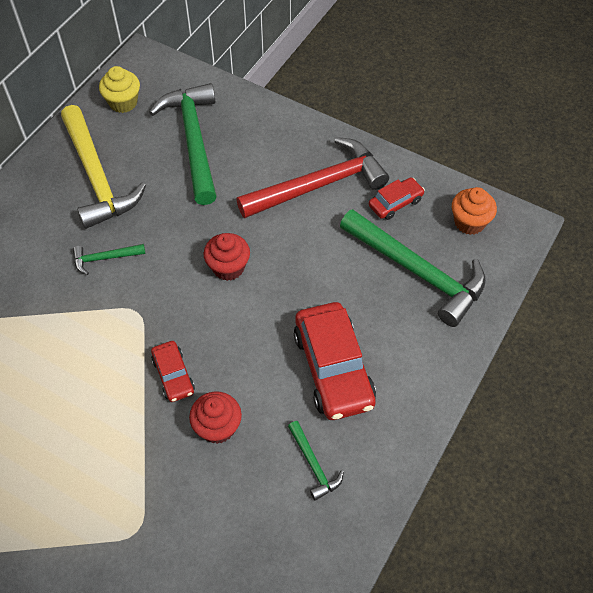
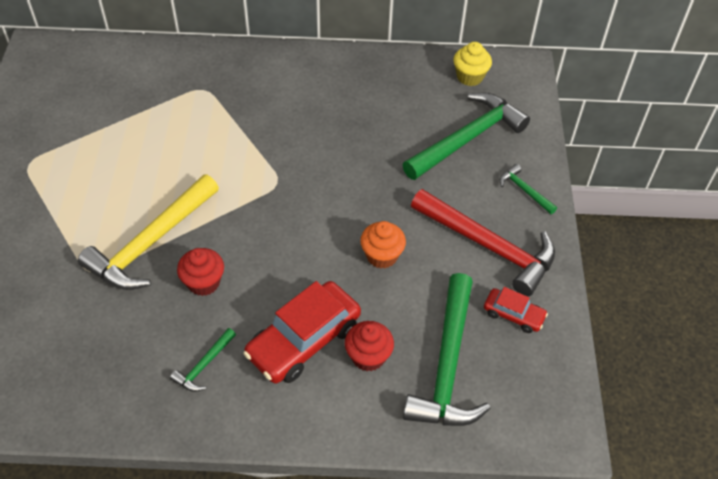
camera: 60 degrees right, 5 degrees down
(96, 177) = (384, 97): yellow hammer -> yellow hammer (150, 243)
(104, 258) = (312, 139): green hammer -> green hammer (524, 190)
(173, 375) = (234, 232): red car -> none
(228, 267) = (356, 221): red cupcake -> red cupcake (368, 356)
(469, 222) = (537, 387): orange cupcake -> orange cupcake (382, 256)

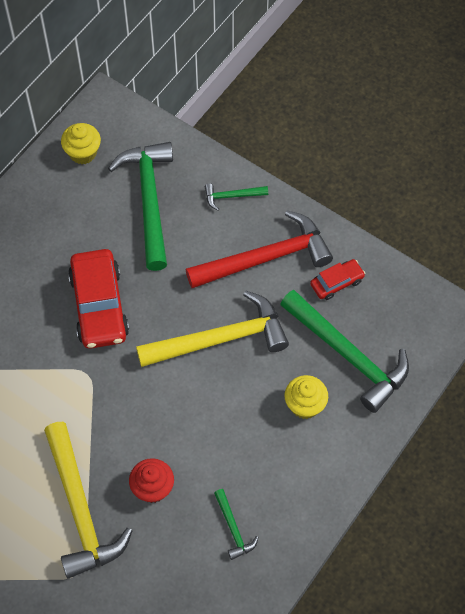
camera: 55 degrees left, 10 degrees up
(304, 340) = (260, 442): red car -> red car (99, 305)
(368, 356) = (305, 405): red cupcake -> yellow cupcake
(382, 256) = (220, 339): orange cupcake -> yellow hammer

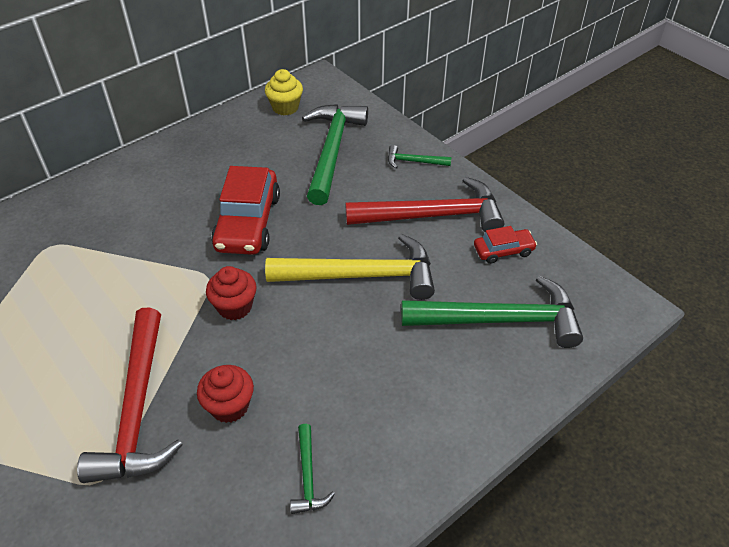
camera: 15 degrees right, 15 degrees down
(80, 510) = (137, 409): yellow hammer -> red hammer
(122, 397) = (235, 307): none -> red cupcake
(305, 405) = (437, 359): yellow cupcake -> none
(348, 356) = (500, 320): green hammer -> green hammer turned 60 degrees counterclockwise

